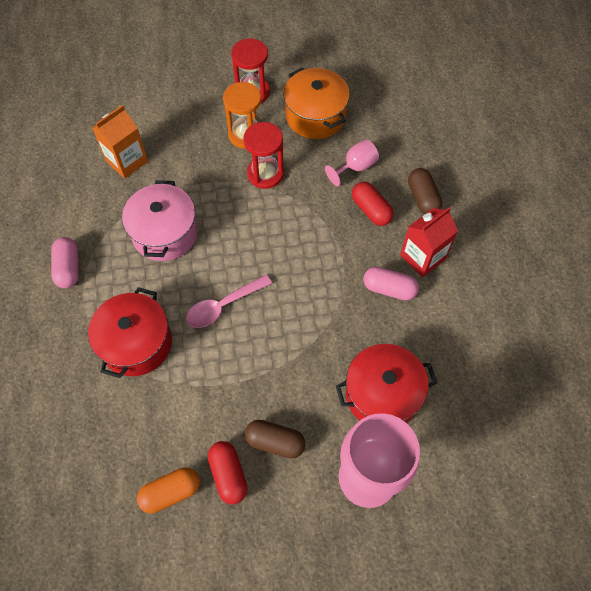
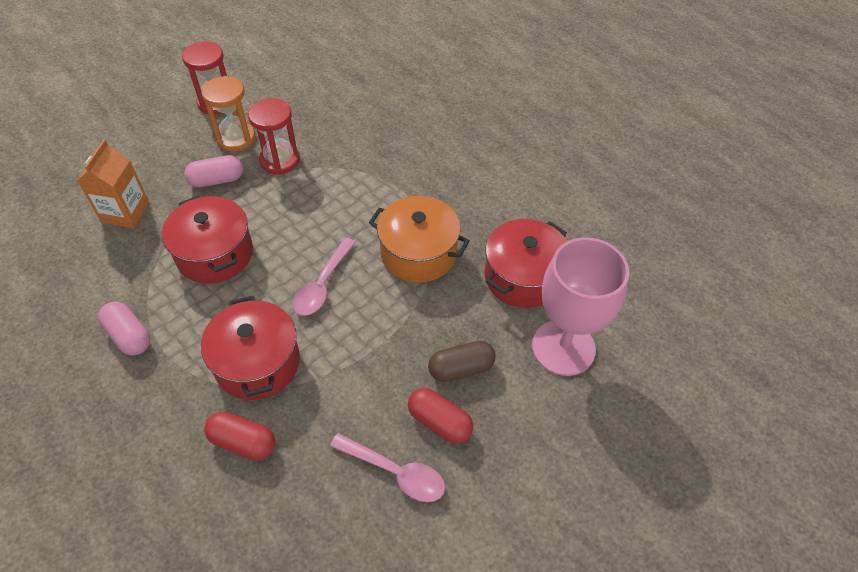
camera: 35 degrees left, 10 degrees down
(165, 233) = (215, 254): pink pot -> red pot
(171, 492) = (395, 472): orange capsule -> pink spoon
(315, 116) = (292, 96): orange pot -> orange pot (418, 253)
(355, 167) = (360, 119): pink goblet -> none
(371, 210) = (399, 144): red capsule -> red capsule (243, 442)
(389, 289) = (463, 195): pink capsule -> pink capsule (217, 180)
(422, 198) = (436, 116): brown capsule -> none
(422, 257) = (472, 159): red carton -> none

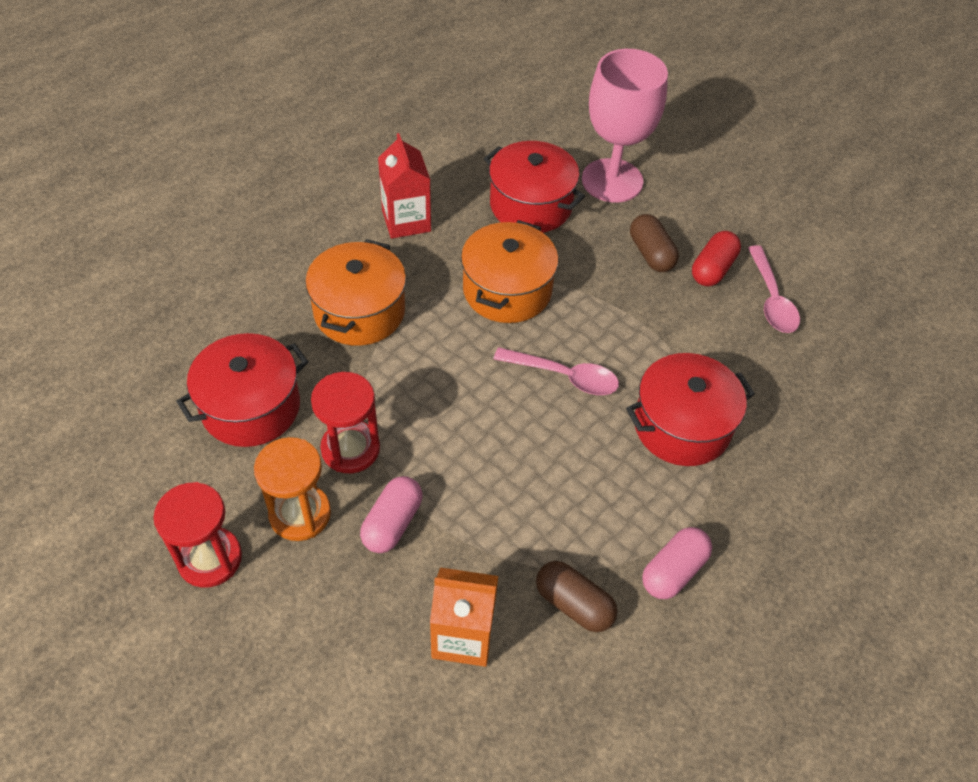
camera: 95 degrees left, 0 degrees up
(125, 272) = (574, 604): none -> brown capsule
(215, 254) = (530, 499): red pot -> red pot (251, 407)
(217, 180) = (392, 523): pink capsule -> pink capsule turned 45 degrees clockwise
(243, 442) = (777, 424): red capsule -> none
(395, 472) = (771, 299): pink spoon -> pink spoon turned 150 degrees clockwise
(401, 164) = (359, 311): none -> orange pot
(498, 191) = (406, 221): none -> red carton

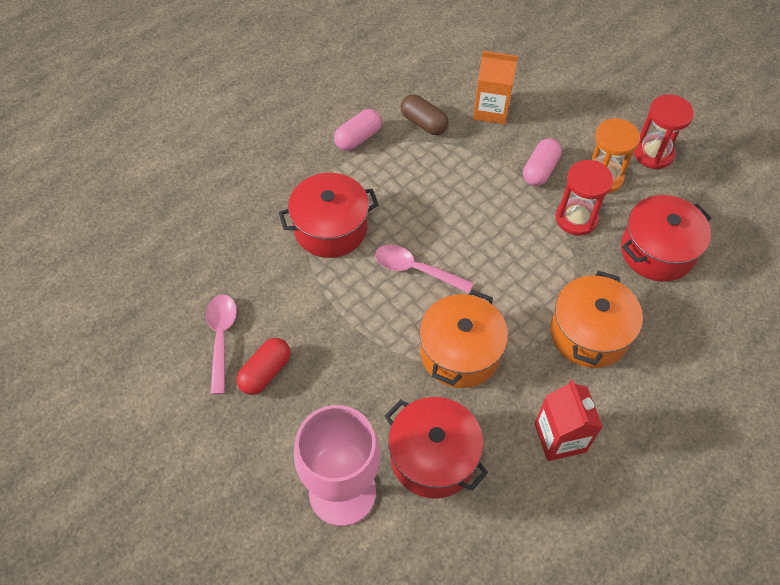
camera: 175 degrees left, 5 degrees up
(651, 254) = (320, 391): brown capsule -> none

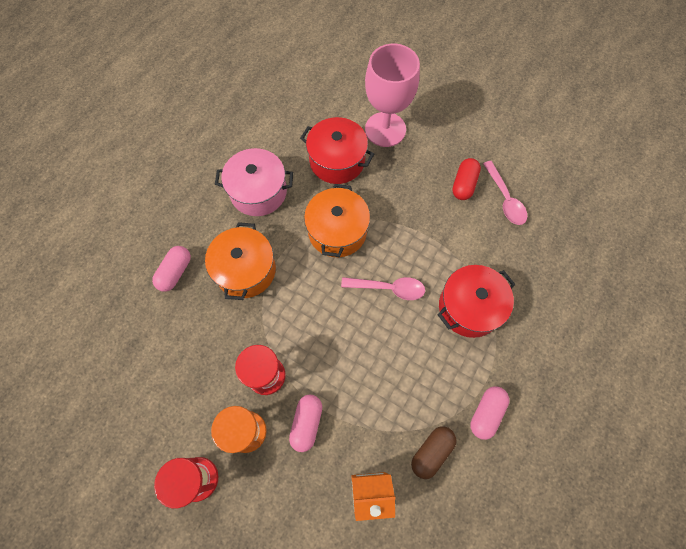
camera: 165 degrees right, 10 degrees up
(423, 123) = (431, 452): brown capsule -> brown capsule turned 75 degrees counterclockwise
(560, 437) = (258, 192): red carton -> pink pot
(657, 251) = (194, 360): red pot -> none
(681, 353) = (175, 272): none -> pink capsule

